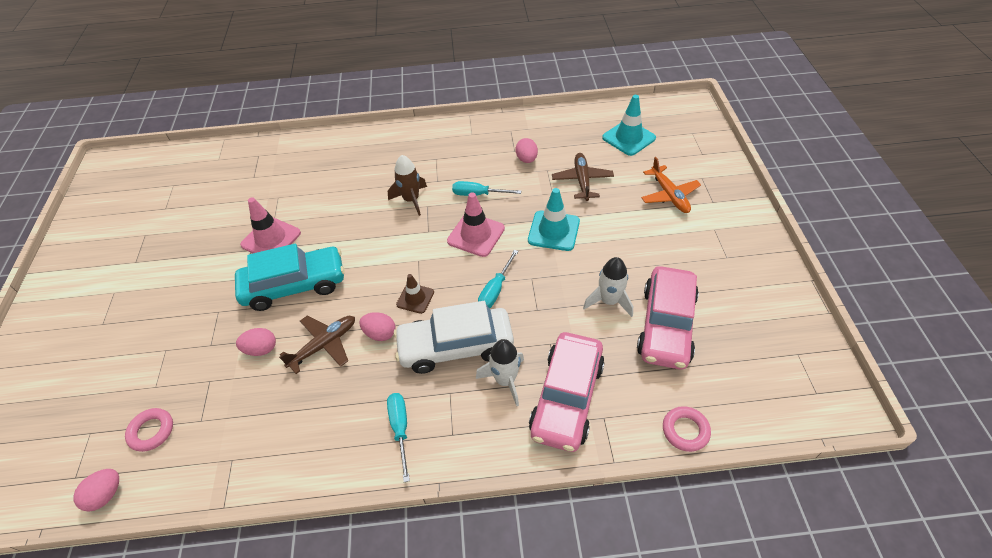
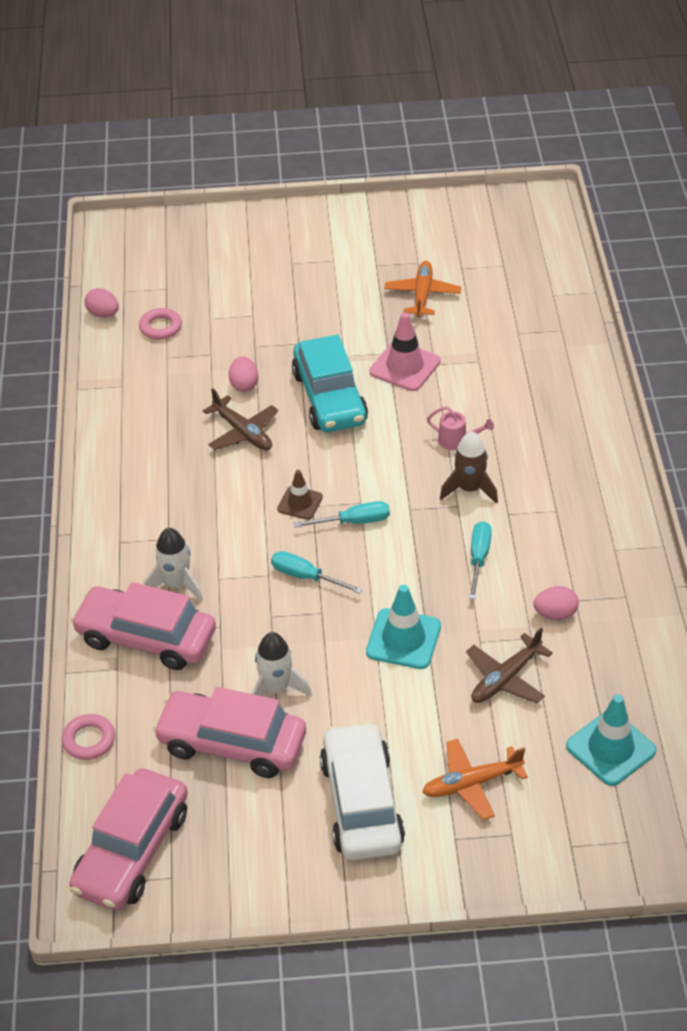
camera: 90 degrees right, 5 degrees down
(188, 231) = (422, 295): none -> orange plane
(361, 207) = (457, 441): none -> pink watering can
(380, 333) = (252, 476): pink egg -> none
(400, 429) = (132, 501): turquoise screwdriver -> turquoise screwdriver (354, 522)
(455, 346) = (227, 541): white car -> white car (361, 803)
(476, 235) = (400, 557): pink traffic cone -> none
(582, 181) = (505, 678): brown plane -> brown plane turned 135 degrees clockwise
(784, 383) = (132, 851): none -> pink car

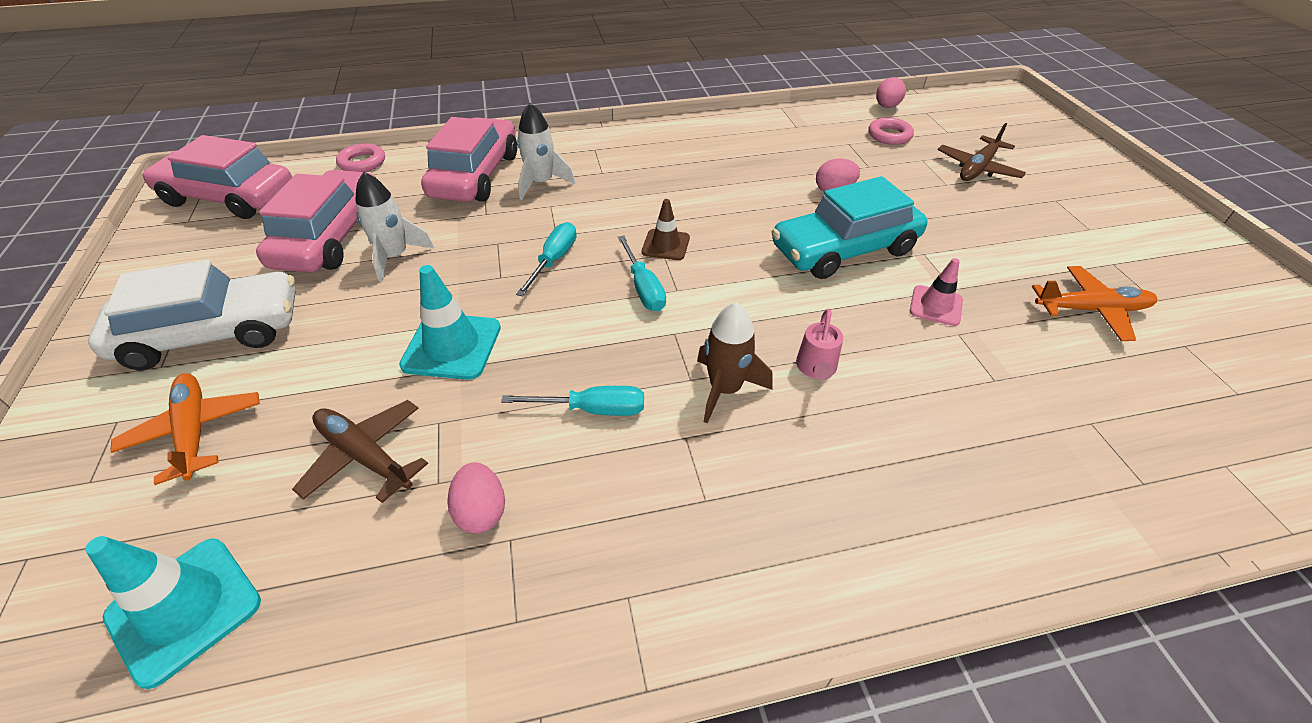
camera: 80 degrees right, 0 degrees up
(243, 432) = (761, 197): brown plane -> brown plane (977, 168)
(405, 367) = (936, 306): pink traffic cone -> pink traffic cone, size x0.62

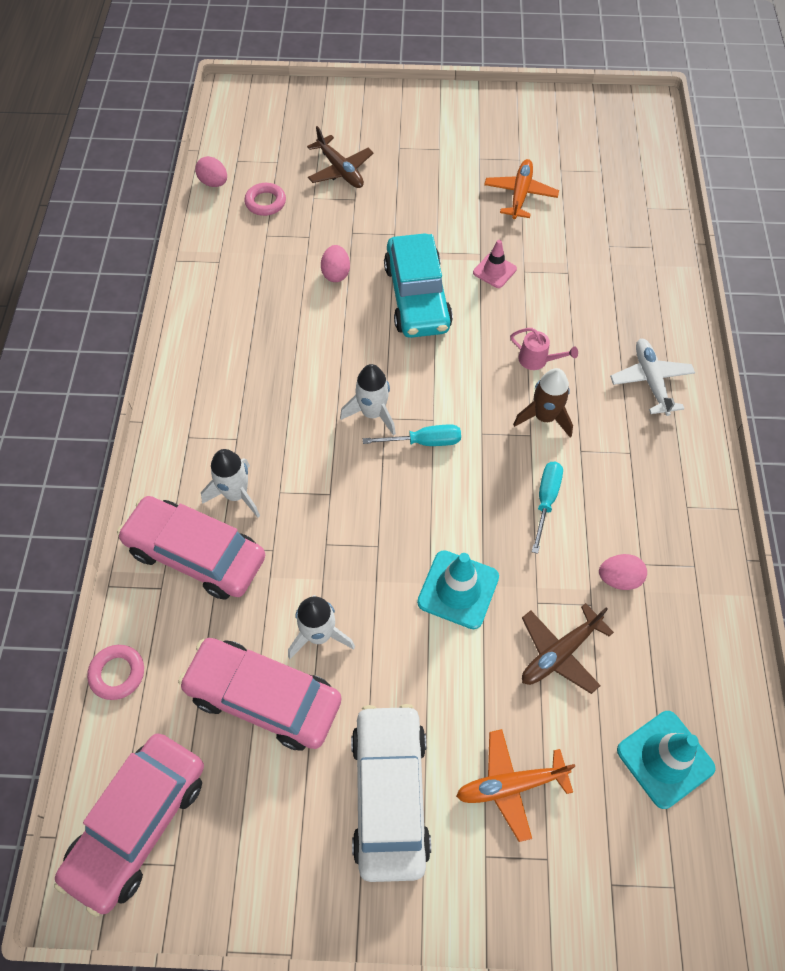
camera: 75 degrees left, 15 degrees up
(554, 260) = (367, 501): turquoise screwdriver -> none
(665, 245) = (372, 413): brown traffic cone -> white rocket
(857, 513) = (650, 381): none -> white plane

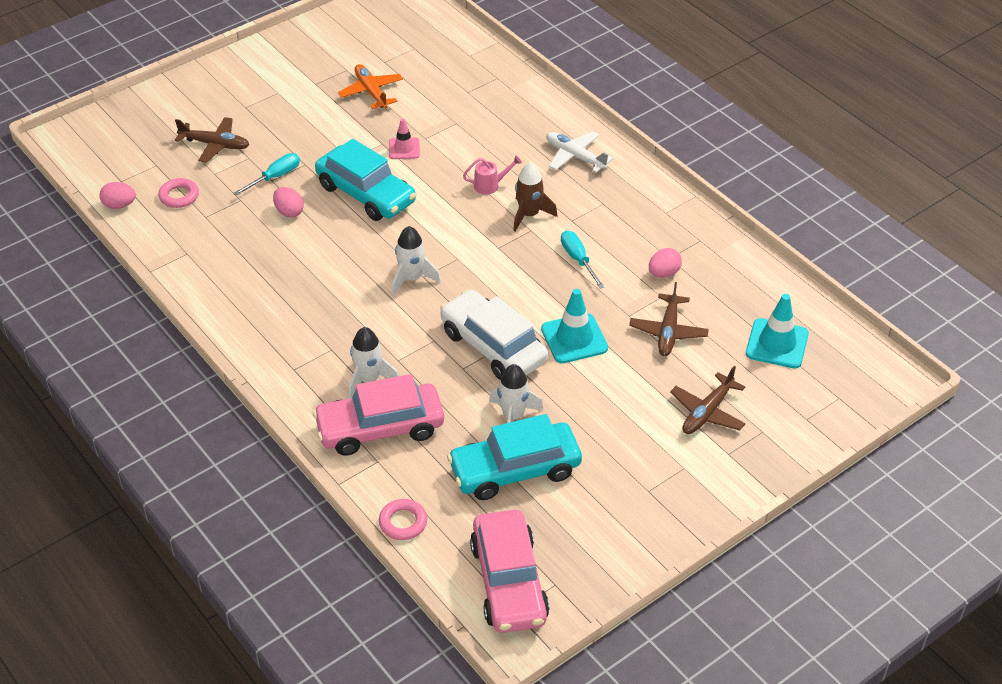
camera: 40 degrees left, 15 degrees down
(264, 698) = (515, 470): pink car -> turquoise car
(390, 794) = (644, 463): white car -> white car (493, 346)
(424, 442) = (465, 274): turquoise screwdriver -> turquoise screwdriver (275, 177)
(511, 785) = (707, 412): orange plane -> brown plane

